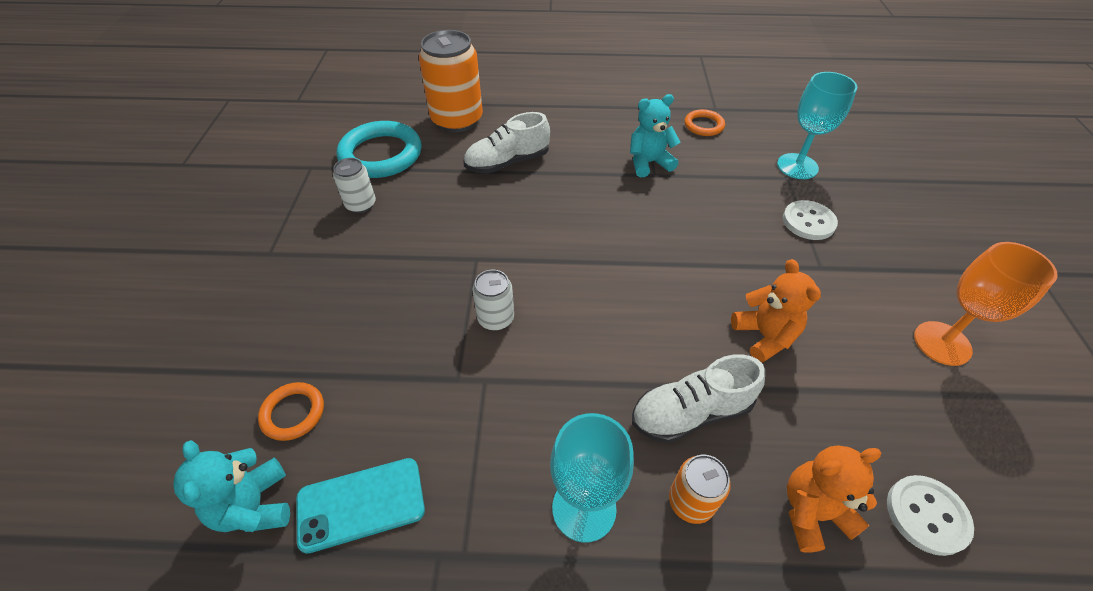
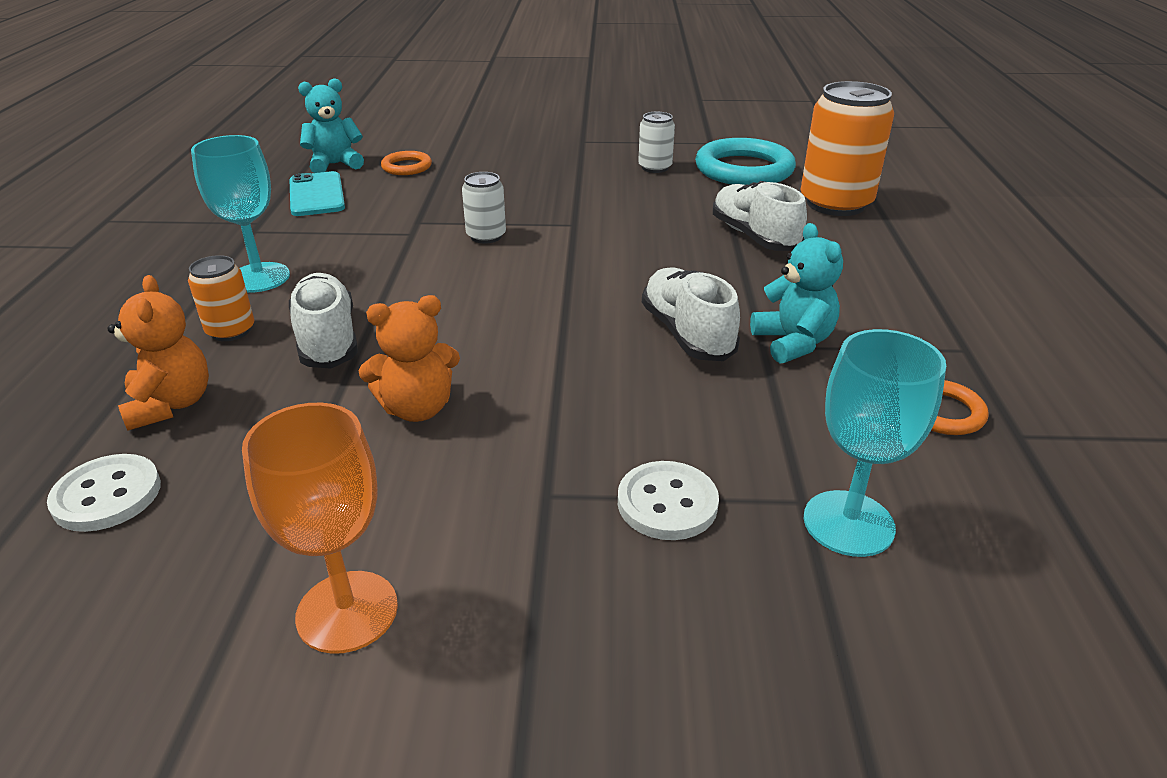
camera: 90 degrees right, 15 degrees down
(645, 204) = (687, 333): none -> white shoe

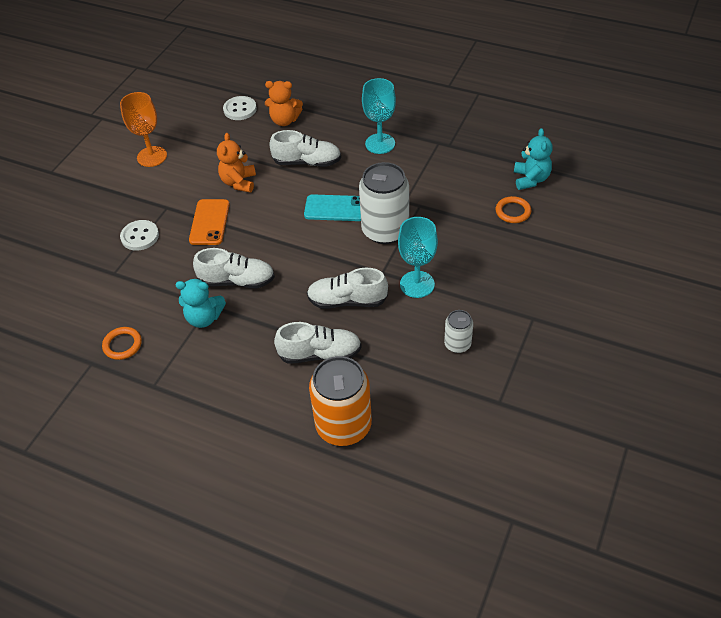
camera: 115 degrees right, 15 degrees up
(231, 331) = (332, 135): orange can -> none
(316, 195) = (480, 168): turquoise phone -> turquoise phone (335, 208)
(486, 236) = (385, 230): white can -> white can, size x1.96
(561, 410) = (209, 222): none -> orange phone
(647, 237) = (347, 301): none -> white shoe
(744, 169) = (430, 399): turquoise ring -> none
(848, 523) = (95, 280): turquoise goblet -> turquoise goblet (417, 284)

